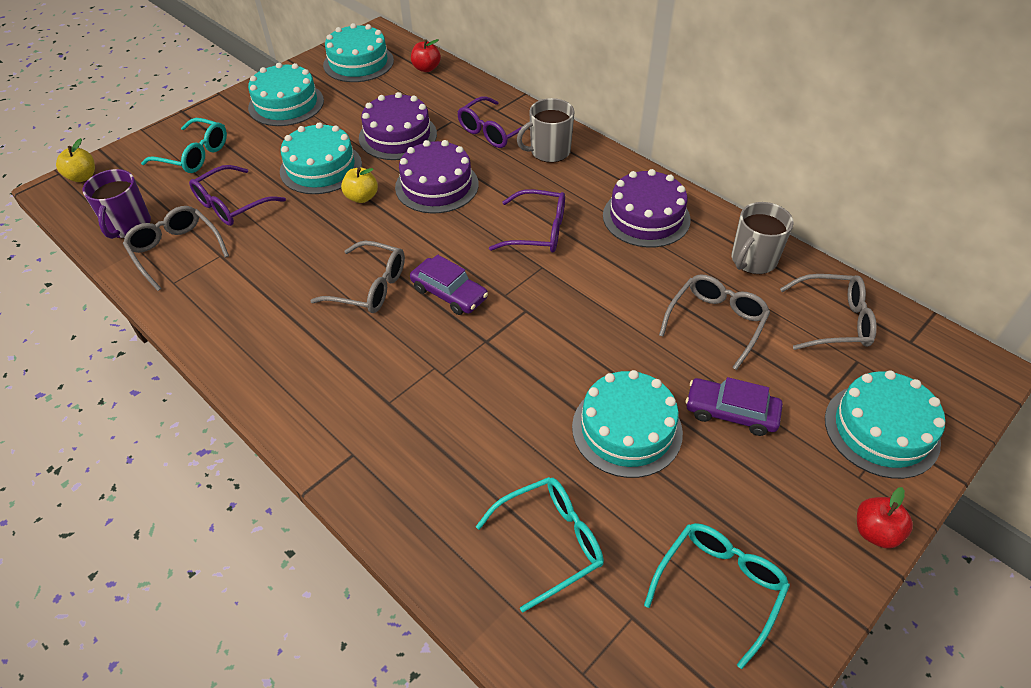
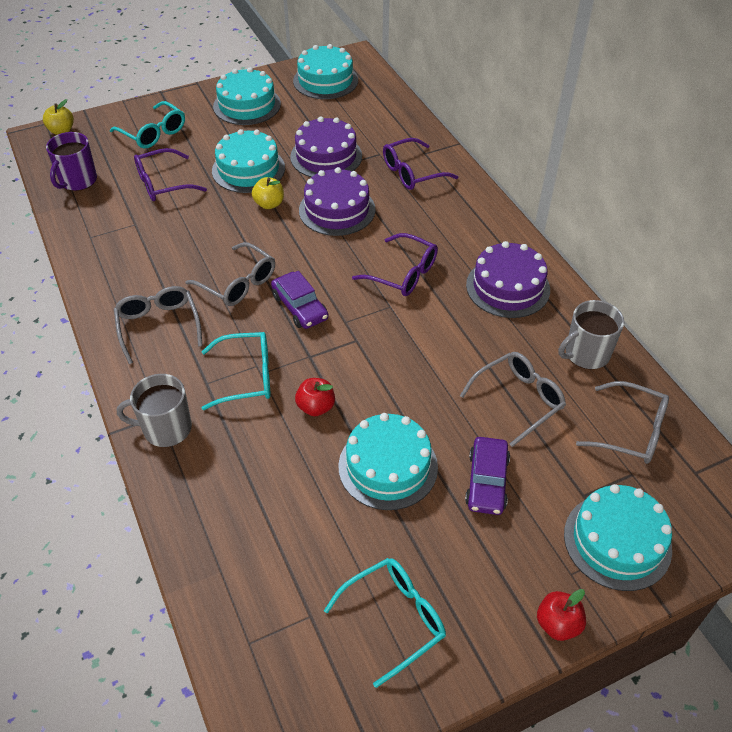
camera: 20 degrees right, 0 degrees up
(176, 251) = (103, 211): grey glasses -> grey glasses (158, 326)
(426, 68) = (382, 99): red apple -> red apple (316, 407)
(549, 151) = (452, 203): grey mug -> grey mug (166, 428)
(550, 542) = (276, 535): turquoise glasses -> turquoise glasses (247, 377)
(731, 412) = (487, 481): purple car -> purple car turned 120 degrees counterclockwise

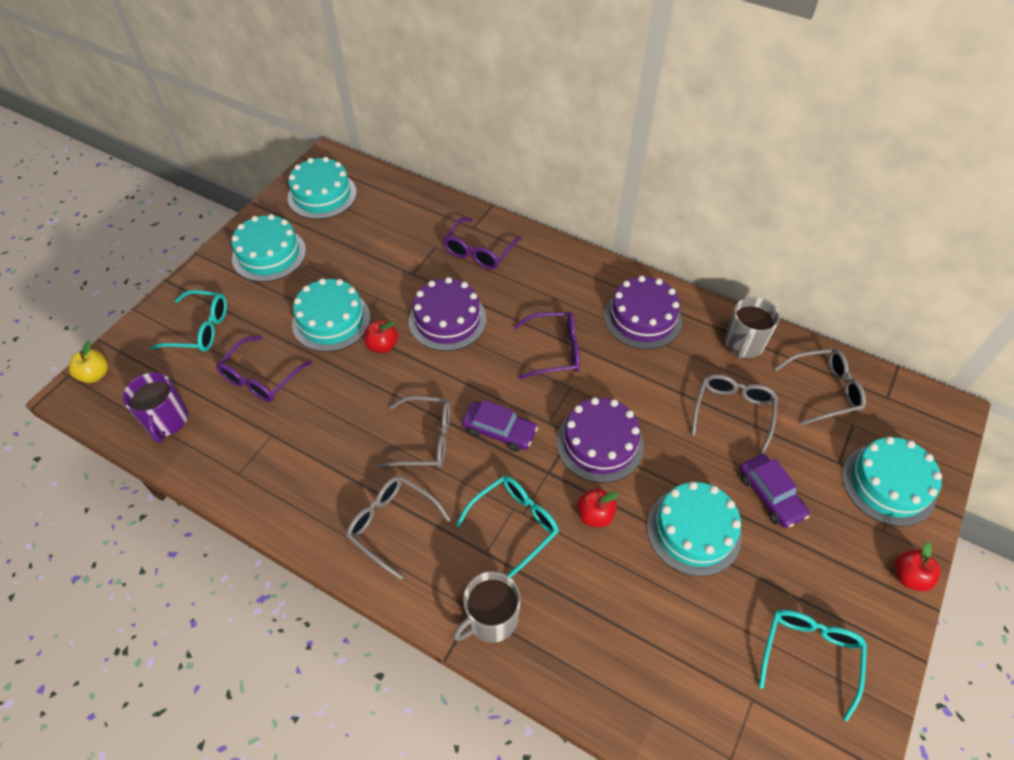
camera: 35 degrees left, 5 degrees up
(269, 204) = (382, 345): yellow apple -> red apple
(326, 156) = (391, 272): purple cake -> purple cake (599, 443)

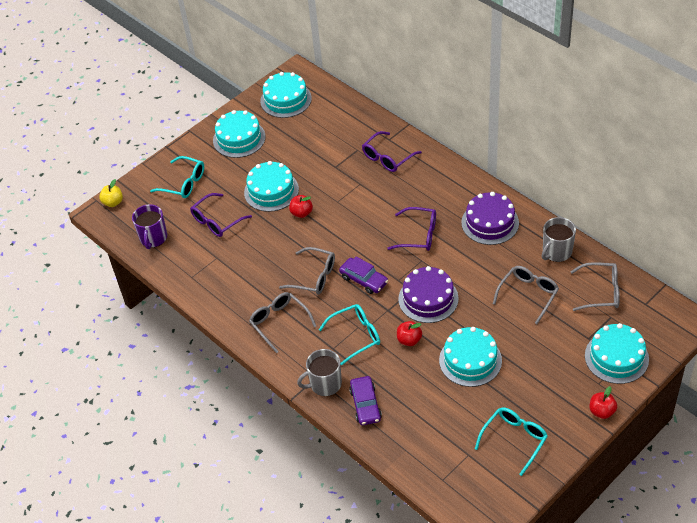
camera: 20 degrees right, 5 degrees down
(447, 320) = (350, 202): purple cake -> none
(770, 495) = (531, 349): purple car -> purple car (365, 404)

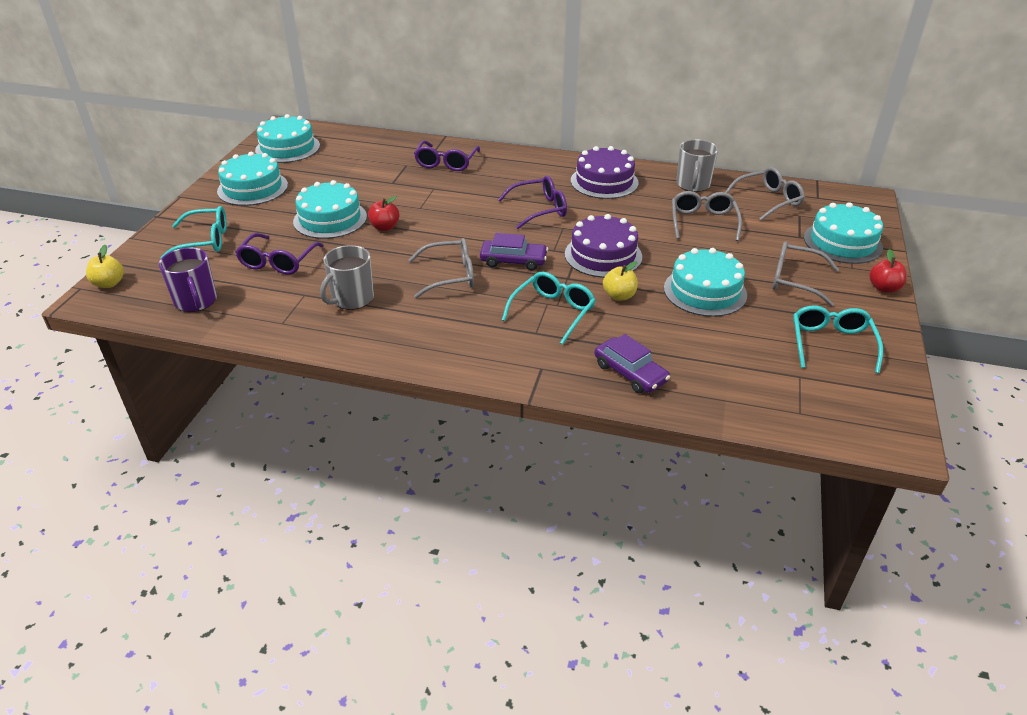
camera: 35 degrees left, 10 degrees down
(279, 322) = (443, 330): grey glasses -> grey glasses (794, 280)
(325, 384) = (559, 370): grey mug -> grey mug (352, 299)
(409, 340) = (619, 296): red apple -> yellow apple

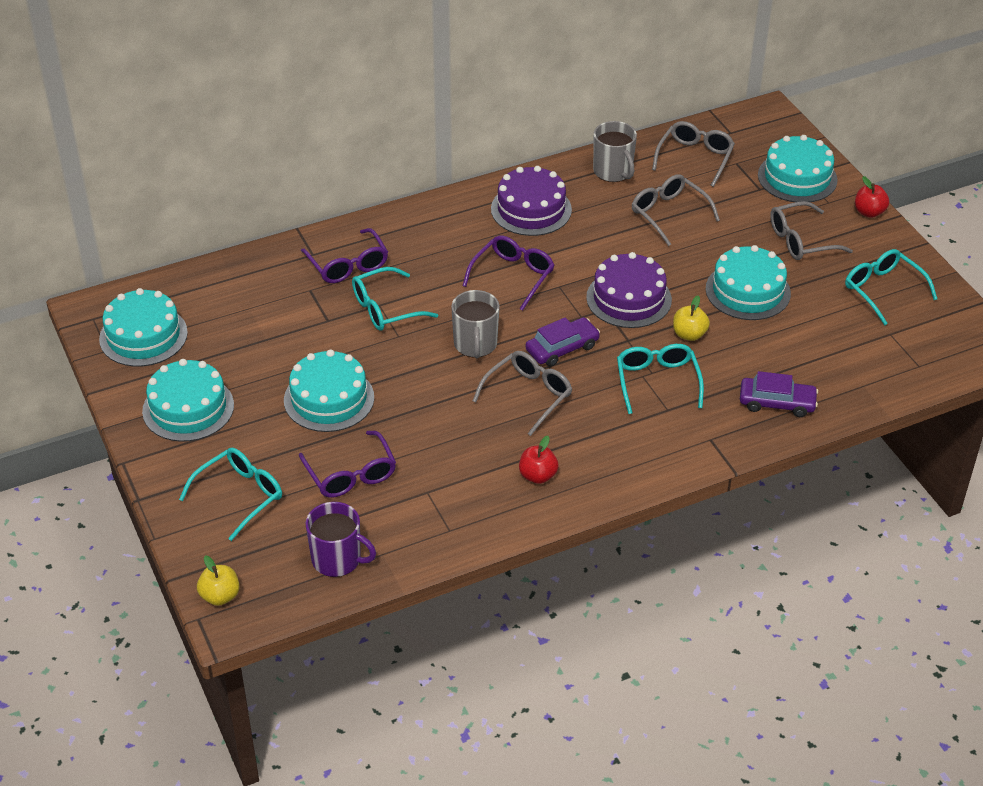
camera: 40 degrees left, 5 degrees up
(352, 299) = (476, 470): grey mug -> grey mug (475, 344)
(385, 227) = (396, 378): red apple -> red apple (537, 476)
(434, 191) = (385, 309): none -> turquoise glasses

